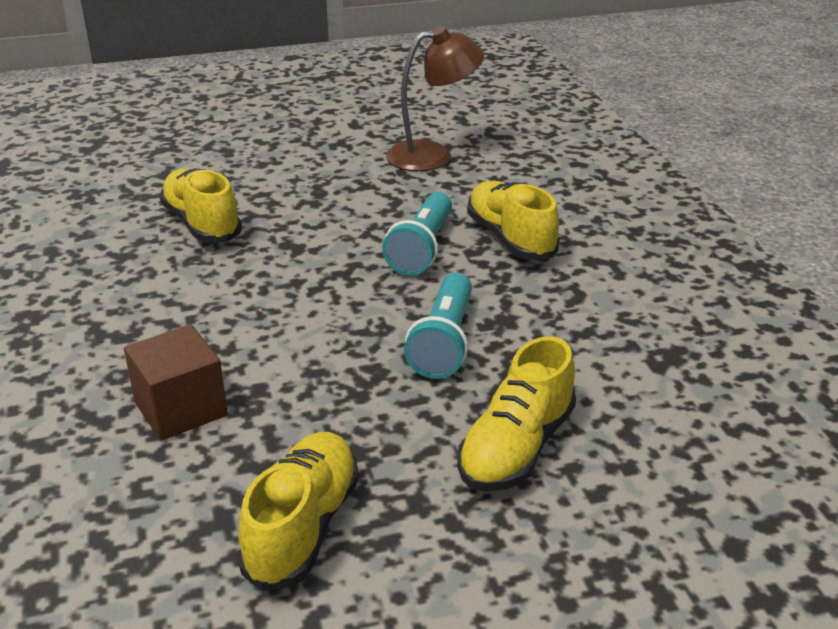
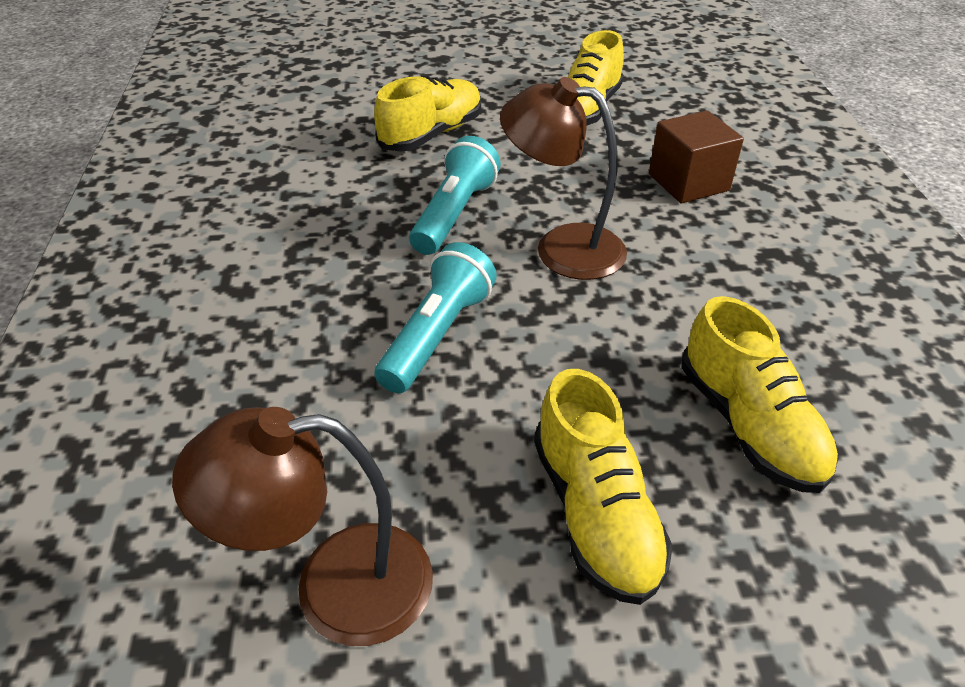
camera: 170 degrees left, 10 degrees up
(330, 320) = (562, 248): none -> brown lamp
(510, 238) = (317, 338): yellow shoe -> yellow shoe (595, 512)

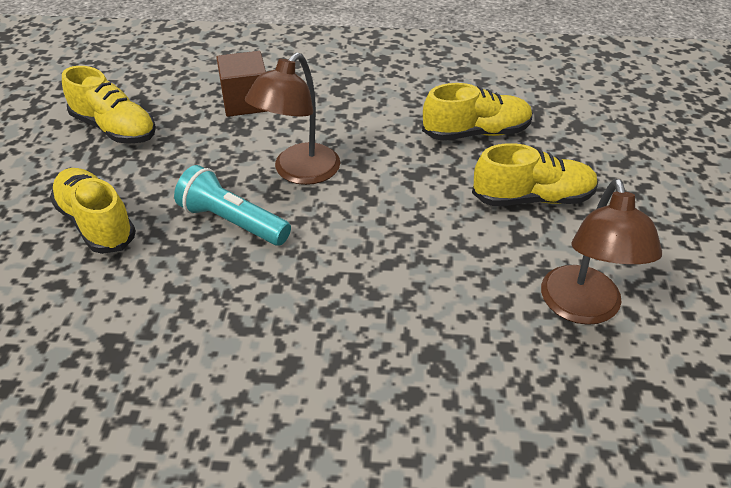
camera: 80 degrees left, 0 degrees up
(437, 335) = (377, 246): turquoise flashlight -> none

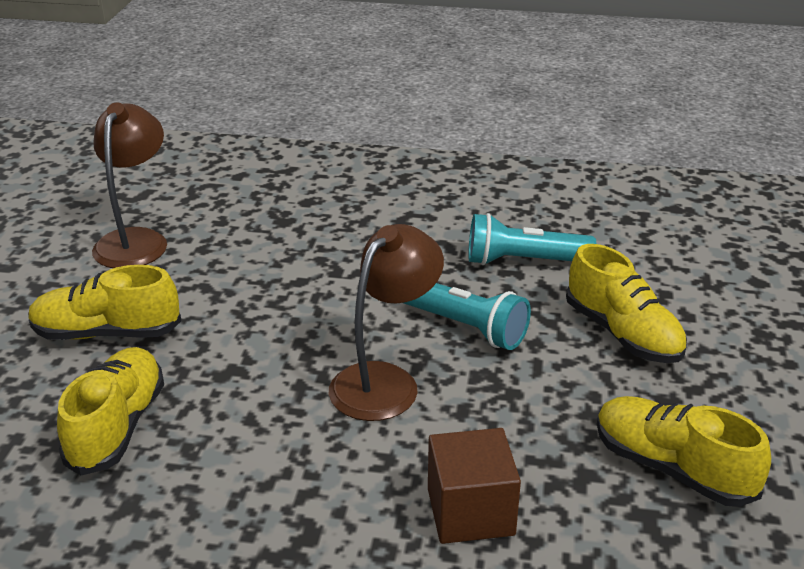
camera: 175 degrees left, 10 degrees down
(158, 305) = (523, 261): none -> turquoise flashlight
(476, 133) = (117, 426): yellow shoe -> yellow shoe turned 105 degrees clockwise

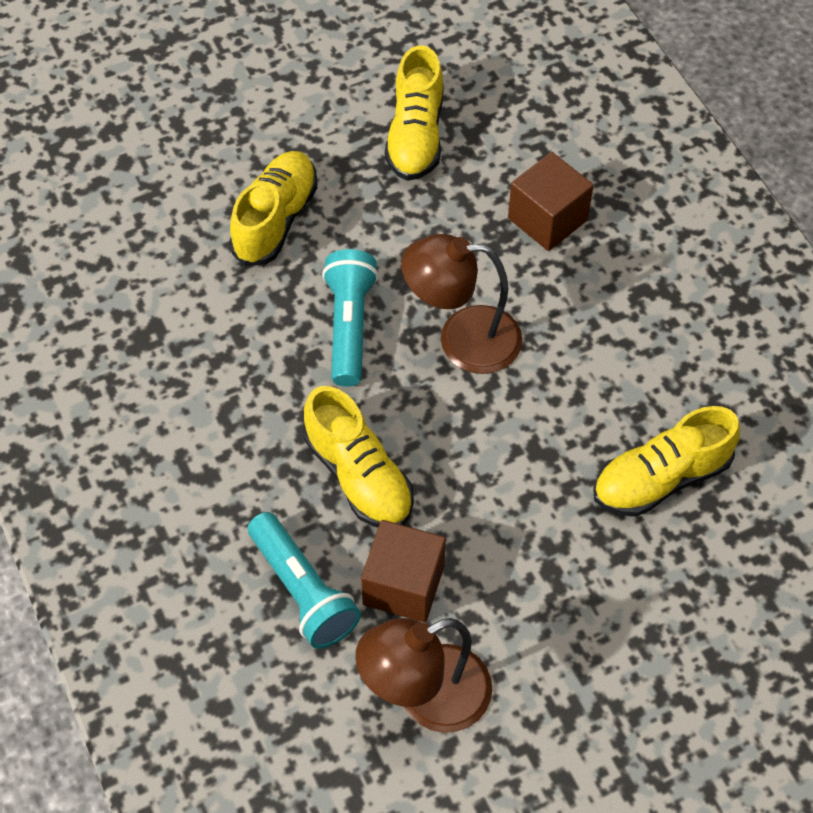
camera: 125 degrees left, 25 degrees up
(107, 333) = (575, 586): yellow shoe -> yellow shoe (358, 476)
(218, 262) = (403, 585): none -> brown cube
(523, 261) = (211, 335): turquoise flashlight -> turquoise flashlight (302, 591)

